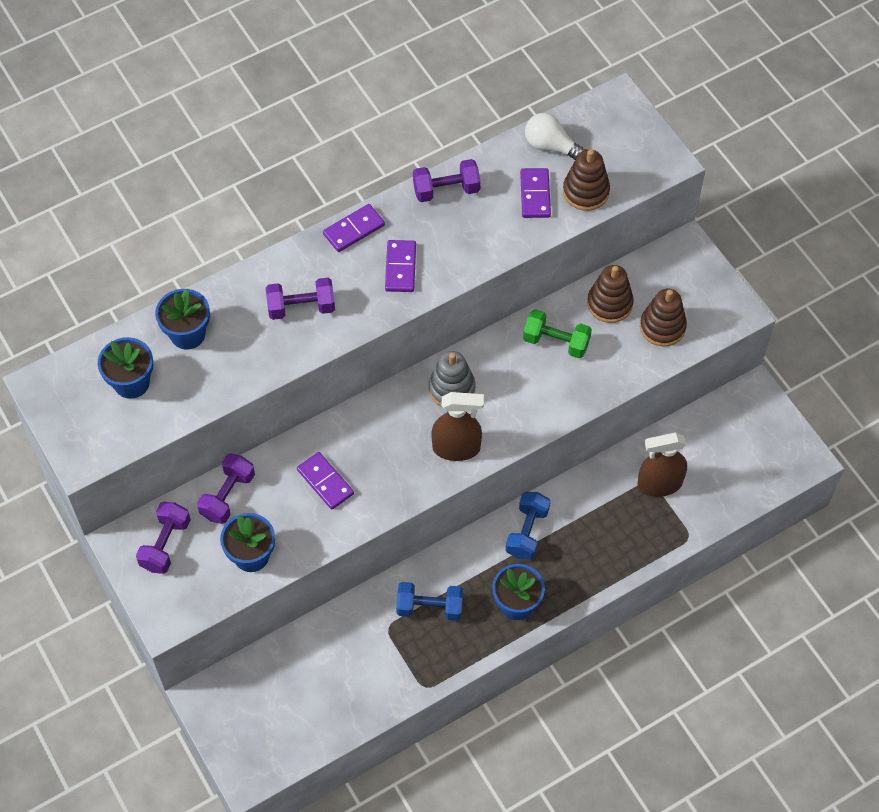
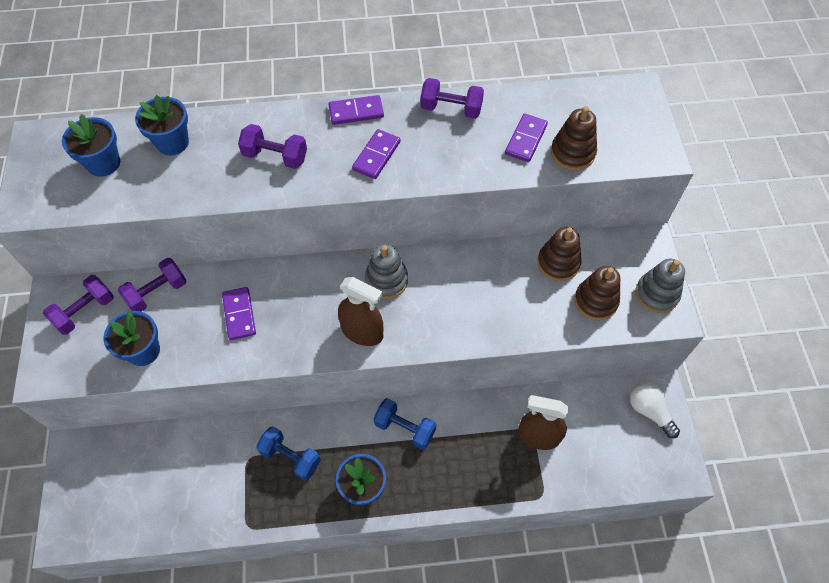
camera: 25 degrees right, 0 degrees up
(527, 532) = (405, 428): blue dumbbell -> blue dumbbell turned 75 degrees clockwise
(551, 146) = (560, 106): white light bulb -> white light bulb (649, 411)
(556, 342) = (495, 277): green dumbbell -> none
(715, 297) = (656, 294): none -> grey stacking toy

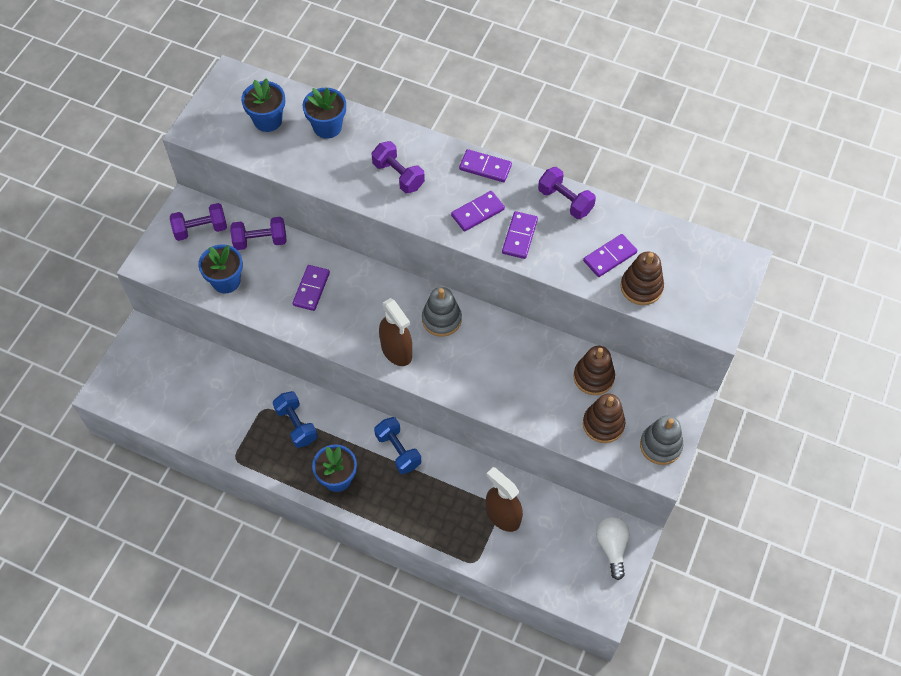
camera: 30 degrees right, 0 degrees up
(431, 159) = (519, 236): none -> purple domino

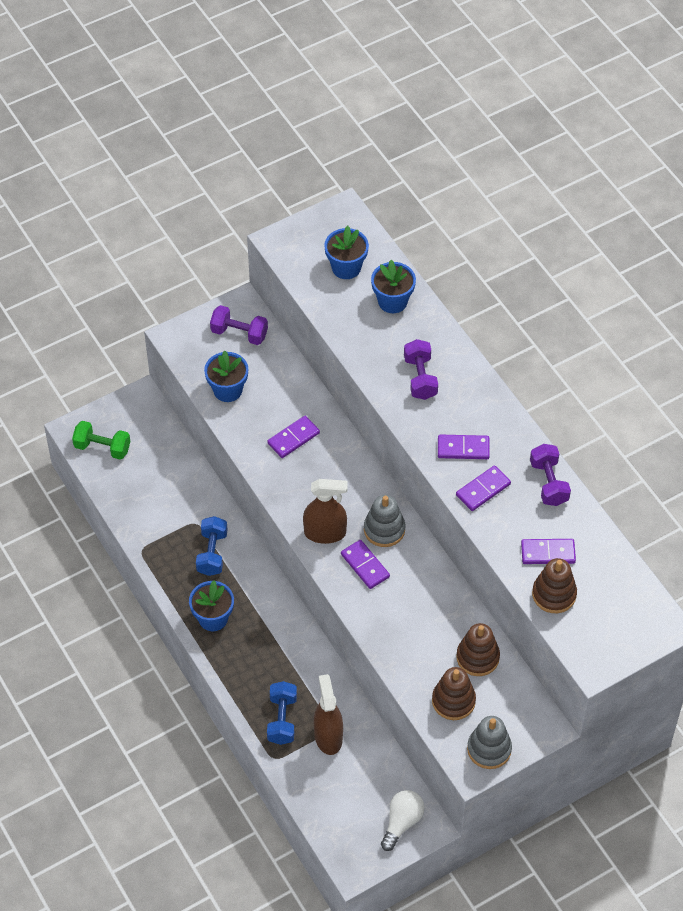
camera: 35 degrees right, 5 degrees down
(138, 393) = (102, 447): none -> green dumbbell
(260, 241) = (281, 372): purple dumbbell -> none
(396, 351) = (325, 533): brown spray bottle -> brown spray bottle turned 90 degrees counterclockwise
(398, 450) = (281, 627): blue dumbbell -> blue dumbbell (282, 719)
(485, 167) = (502, 413): purple domino -> purple domino (365, 565)

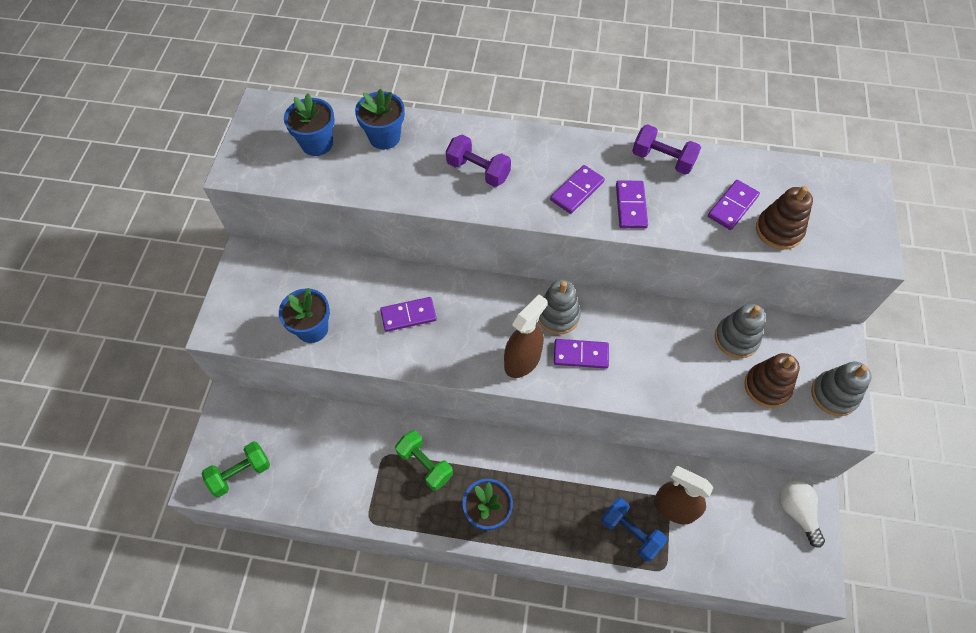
camera: 50 degrees left, 5 degrees up
(212, 553) = (425, 464): blue dumbbell -> green dumbbell
(239, 333) = (268, 279): purple dumbbell -> none
(293, 438) = (408, 315): purple domino -> purple domino turned 75 degrees clockwise
(477, 657) = (736, 338): brown stacking toy -> grey stacking toy

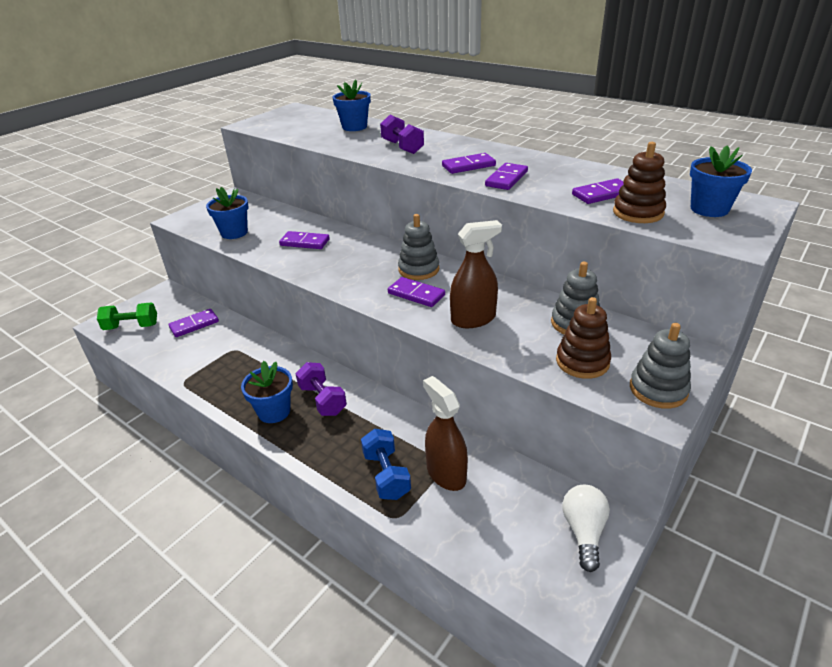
camera: 30 degrees right, 25 degrees down
(311, 440) = (194, 325): none -> purple domino
(317, 143) = (308, 123): blue flower pot -> blue flower pot (709, 209)
(425, 464) = (257, 365): green dumbbell -> none
(522, 360) = (364, 285): brown spray bottle -> brown spray bottle (473, 319)
(662, 160) = (559, 165): purple dumbbell -> purple dumbbell (322, 400)

